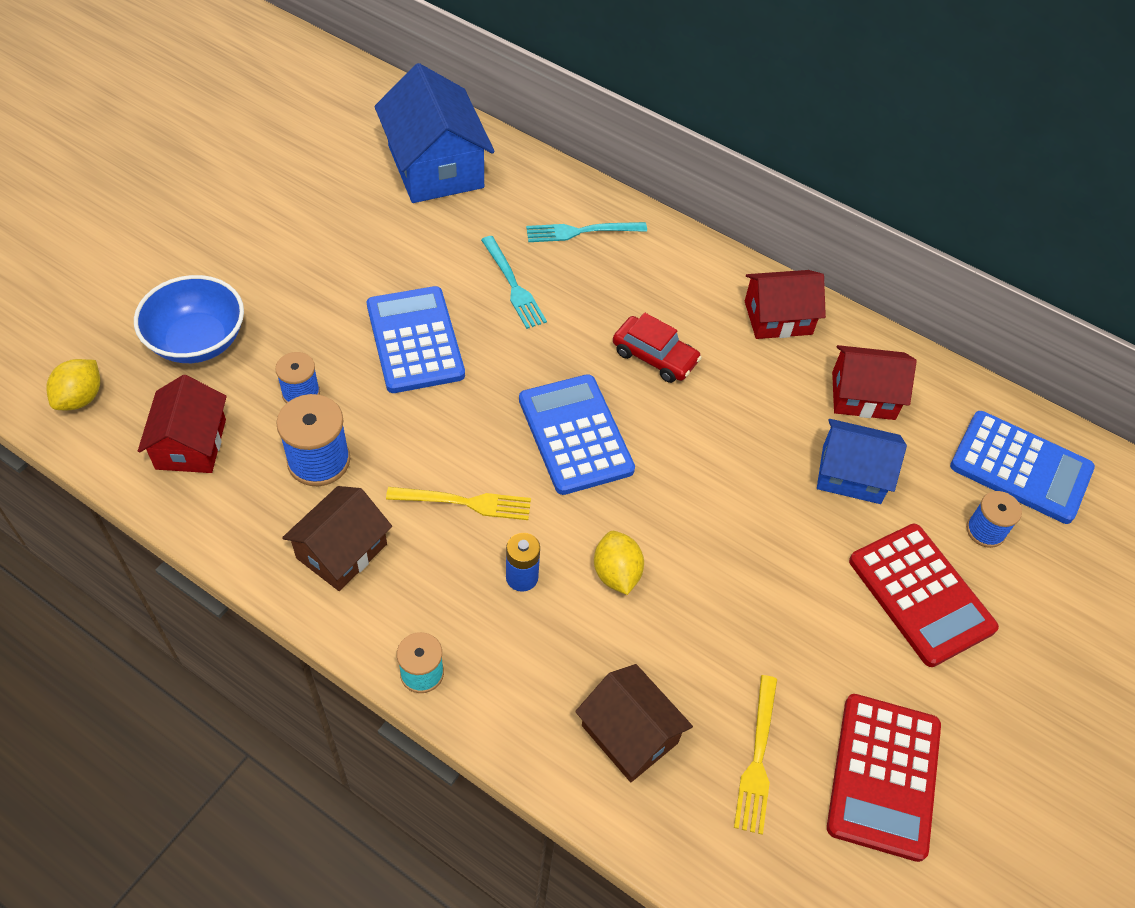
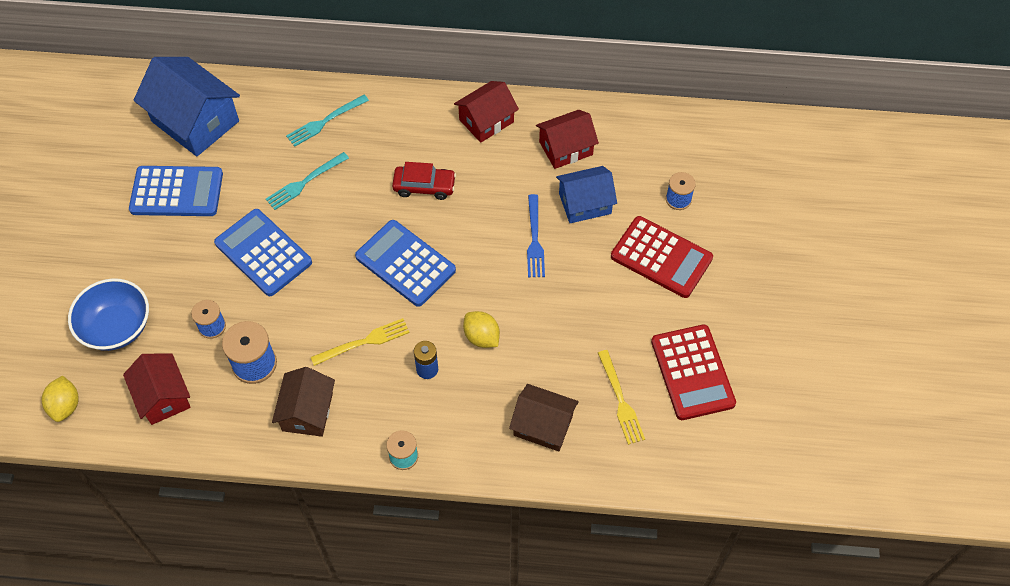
camera: 25 degrees left, 5 degrees up
(514, 286) = (304, 183): turquoise fork -> turquoise fork turned 105 degrees clockwise
(758, 487) = (535, 240): none -> blue fork
(1020, 467) = (679, 149): blue calculator -> blue calculator (177, 192)

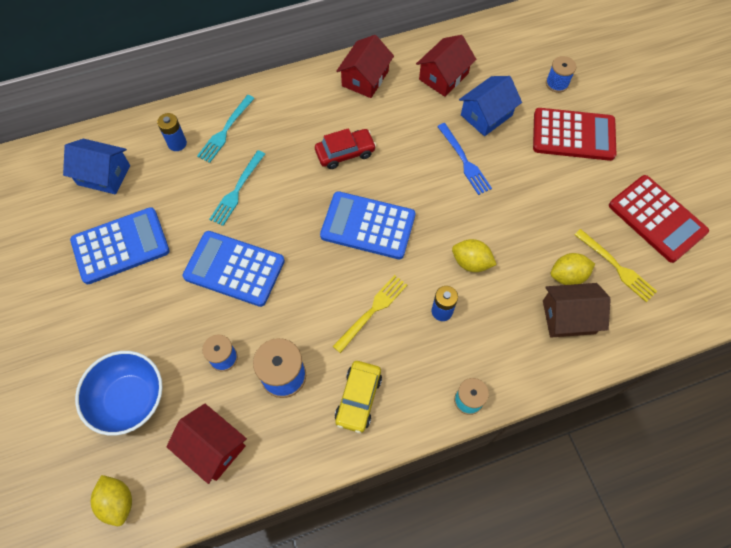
camera: 25 degrees left, 5 degrees up
(195, 121) = (104, 175): blue house -> blue house, size x0.62
(275, 117) = (177, 143): none -> blue battery
(307, 412) = (358, 398): brown house -> yellow car
(566, 388) = (567, 276): none -> yellow lemon

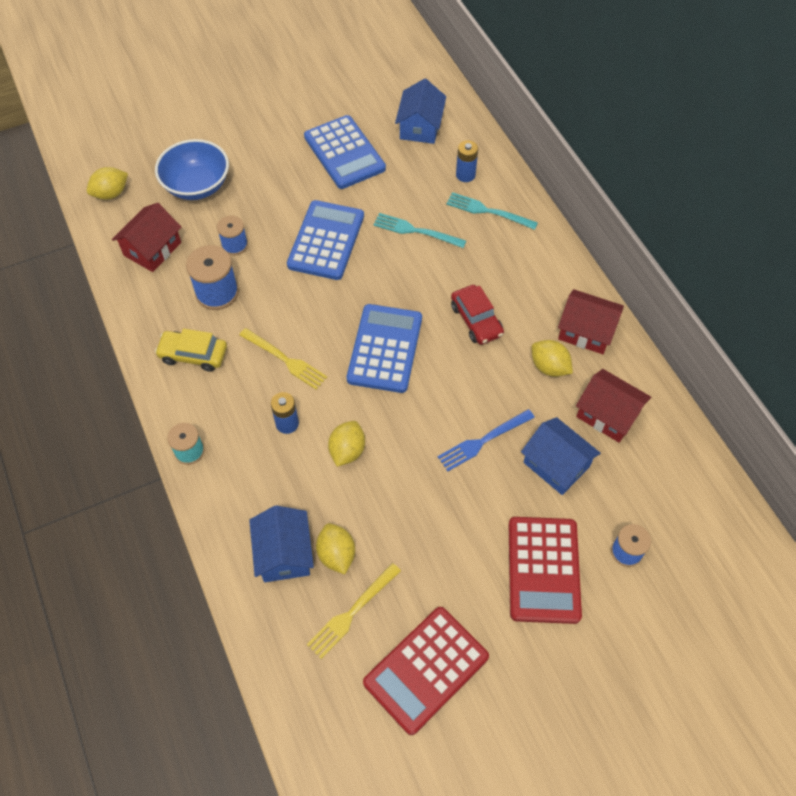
camera: 85 degrees right, 5 degrees down
(397, 107) = (549, 367): none -> yellow lemon
(568, 317) = (284, 553): brown house -> blue house

